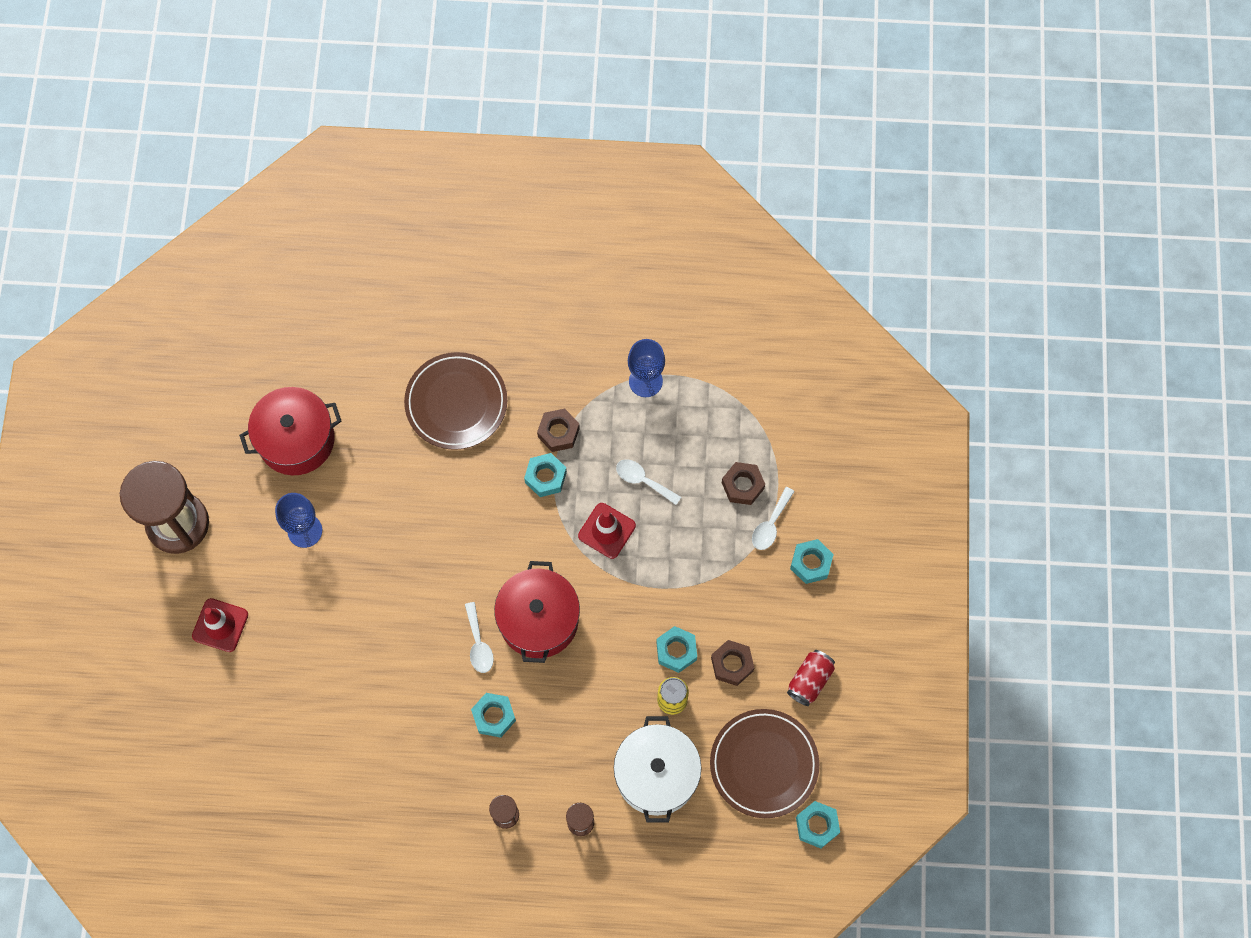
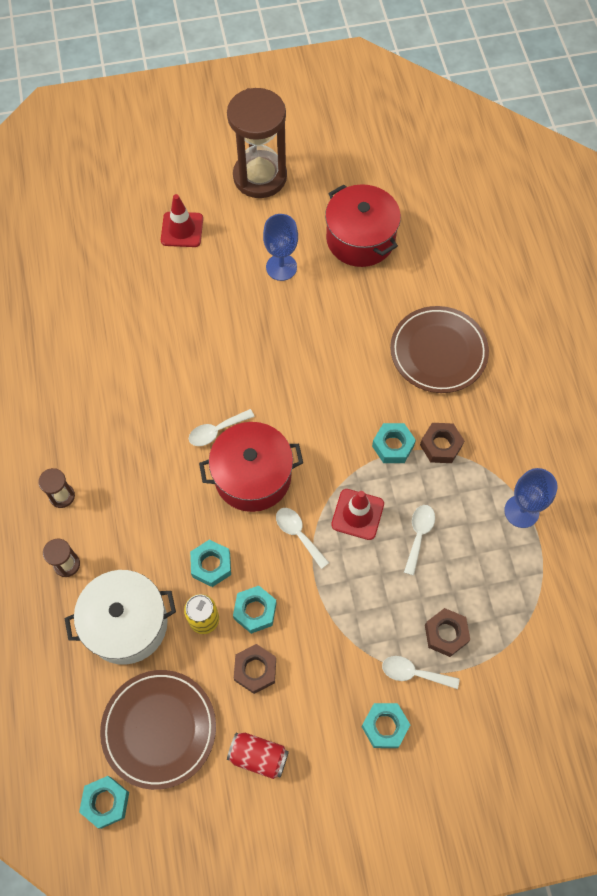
camera: 75 degrees right, 5 degrees down
(494, 716) = (152, 462): turquoise nut -> turquoise nut (211, 565)
(611, 591) = (298, 534): none -> white spoon

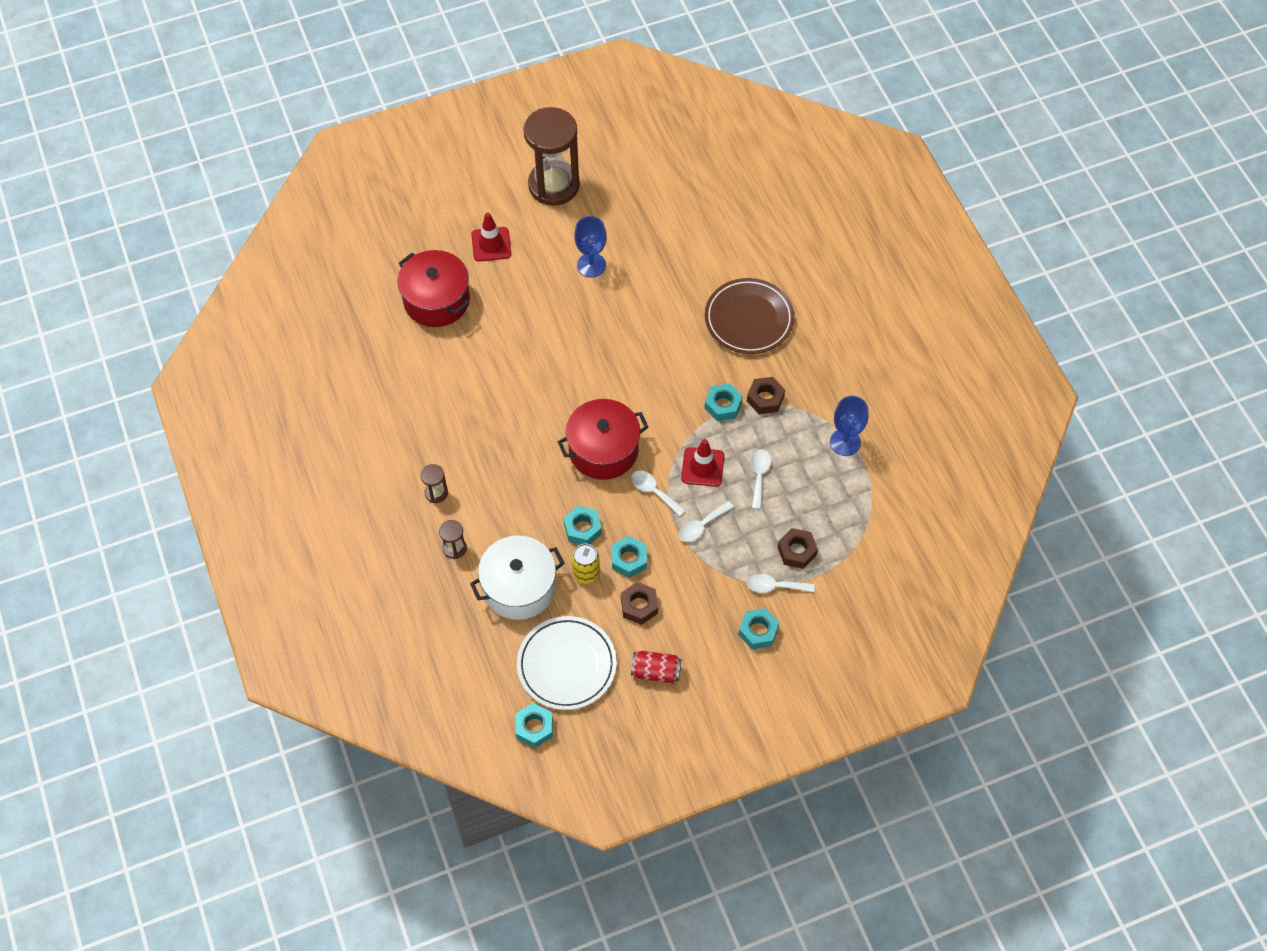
camera: 10 degrees left, 5 degrees down
(159, 729) = (566, 665): brown plate -> white plate
(216, 431) = (563, 417): white spoon -> white spoon (701, 526)
(360, 239) = (659, 229): red pot -> red pot (436, 300)

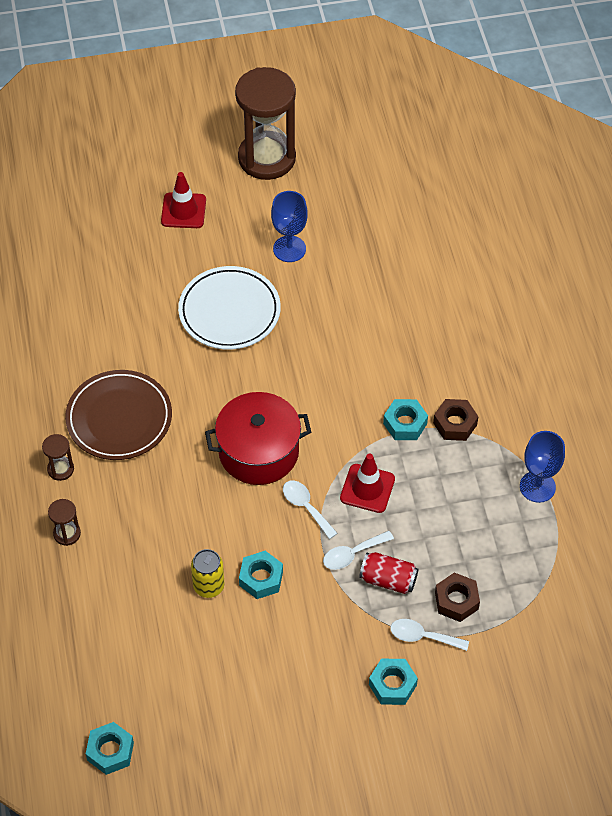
camera: 10 degrees right, 5 degrees down
(436, 300) = (110, 261): red pot -> none
(519, 587) = (129, 589): white pot -> none
(566, 665) = (163, 686): white plate -> white plate (229, 311)
(583, 529) = (216, 535): turquoise nut -> none
(639, 606) = (261, 633): brown nut -> none
(656, 672) = (264, 711): red can -> red can (388, 580)
(749, 319) = (454, 333): brown plate -> brown plate (119, 418)
(759, 476) = (430, 508): white spoon -> none

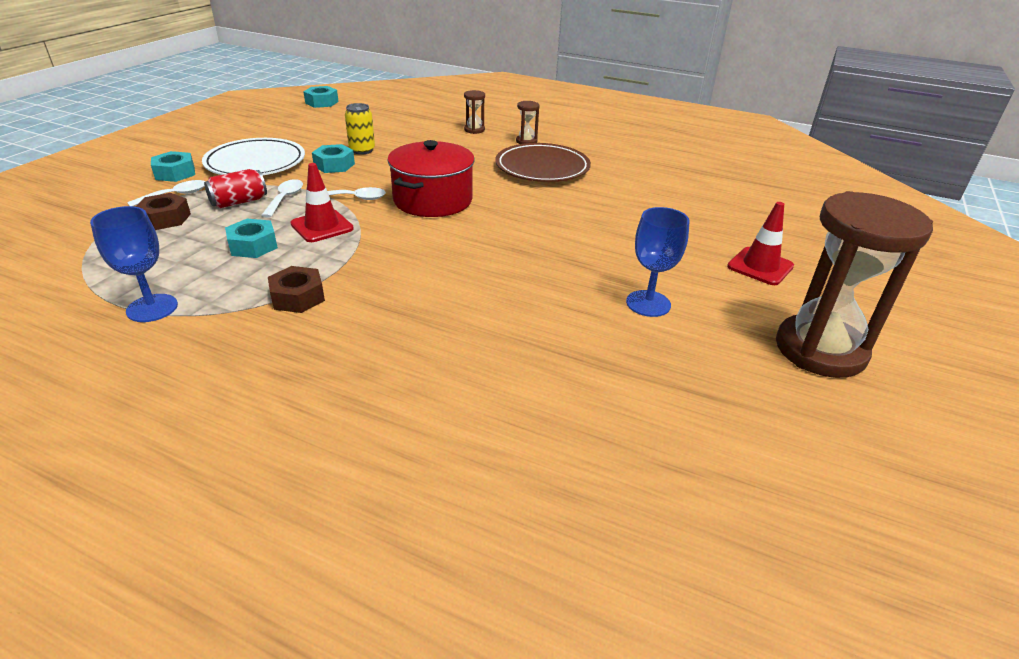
camera: 125 degrees right, 20 degrees down
(229, 311) = (597, 241): white plate -> white plate (255, 163)
(405, 424) = (346, 271): turquoise nut -> turquoise nut (253, 246)

